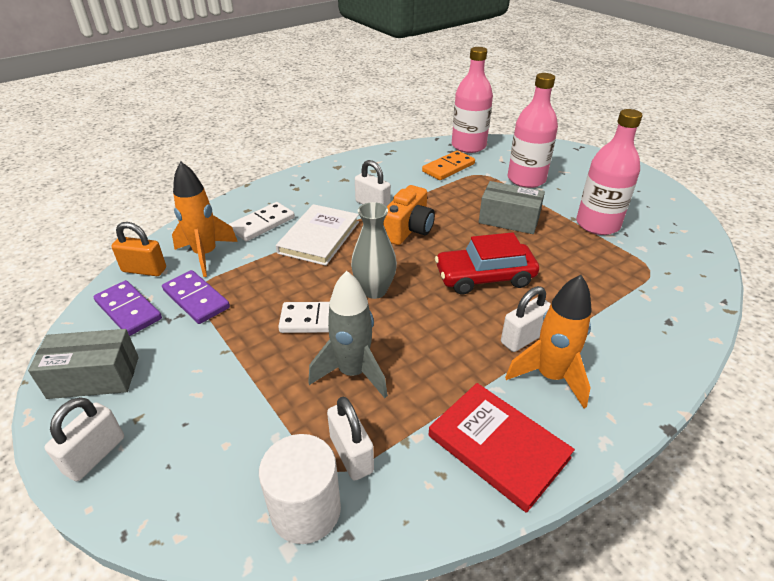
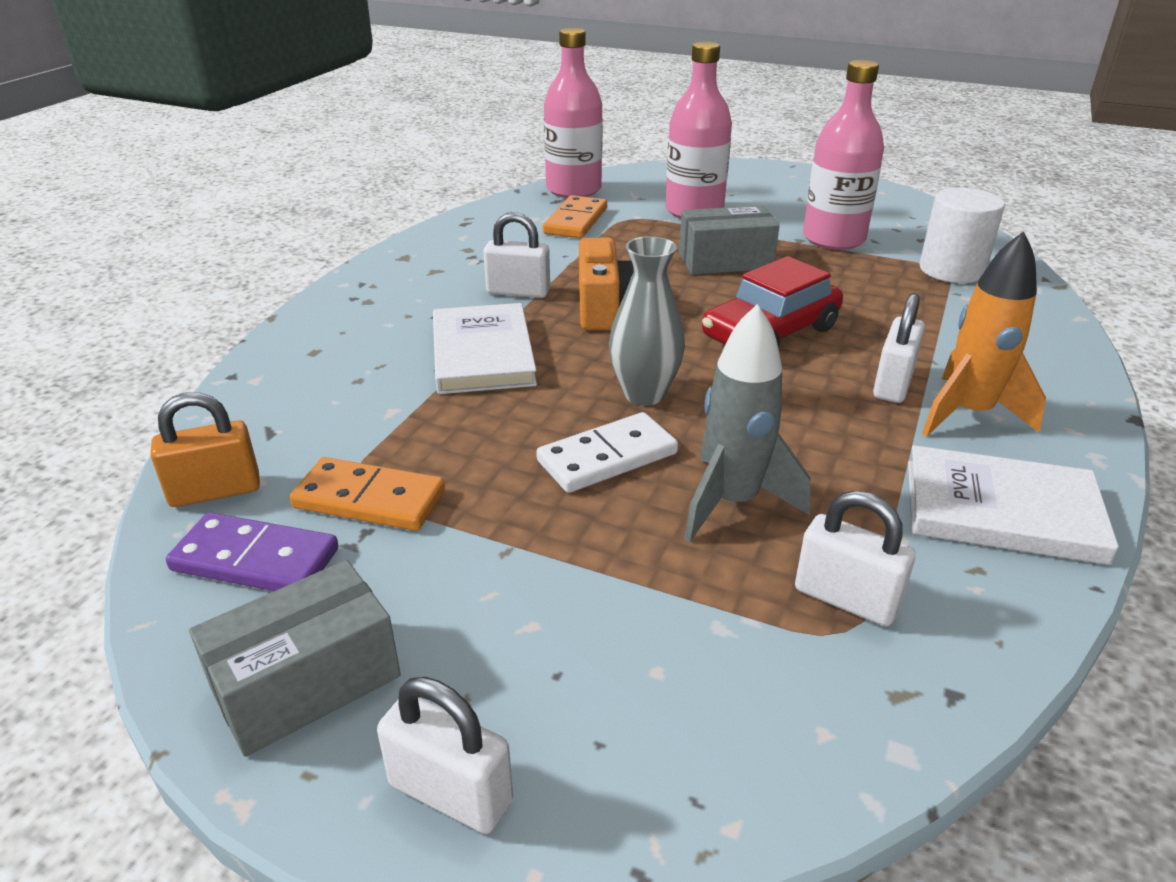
camera: 30 degrees left, 5 degrees down
(95, 455) = (451, 792): white padlock -> white padlock turned 60 degrees counterclockwise
(196, 299) = (369, 499): purple domino -> orange domino
(206, 255) = (312, 433): orange rocket -> none
(262, 224) = (365, 362): white domino -> none
(306, 510) = (868, 693): white cylinder -> white cylinder (951, 270)
(498, 447) = (1001, 511): red book -> white book

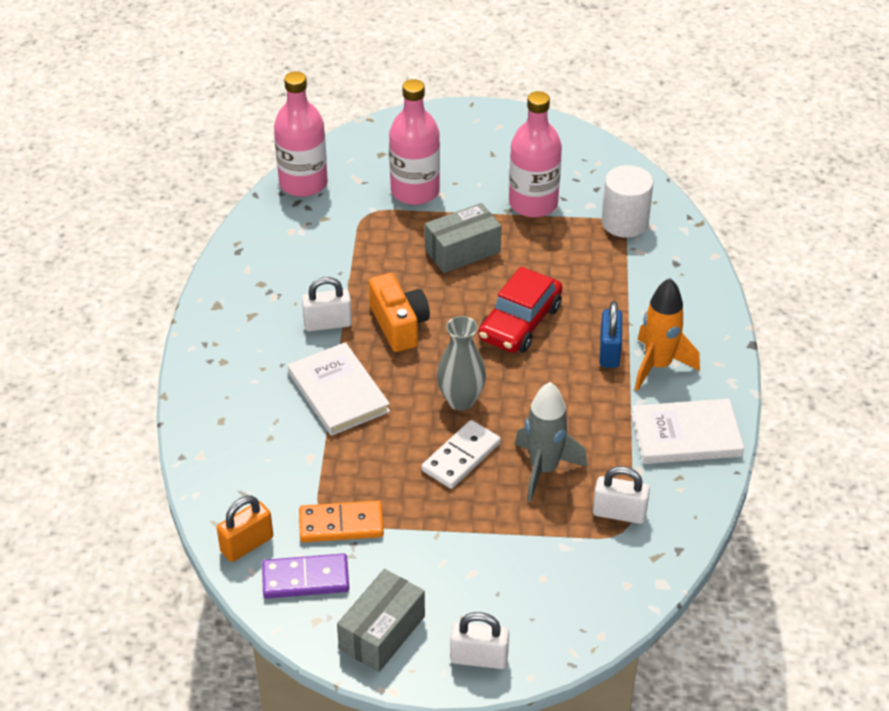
camera: 20 degrees left, 10 degrees up
(575, 221) = (326, 227): orange domino -> none
(893, 384) = (609, 352): white padlock -> blue padlock

